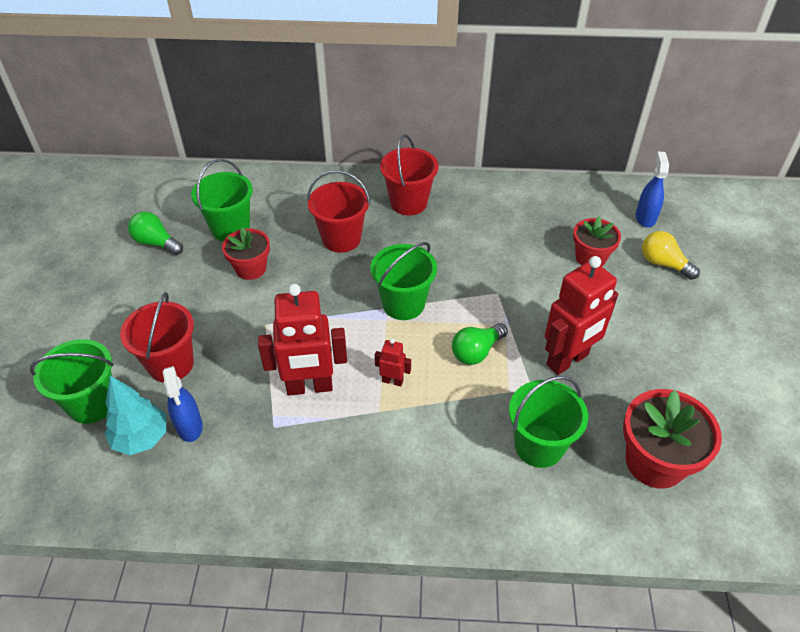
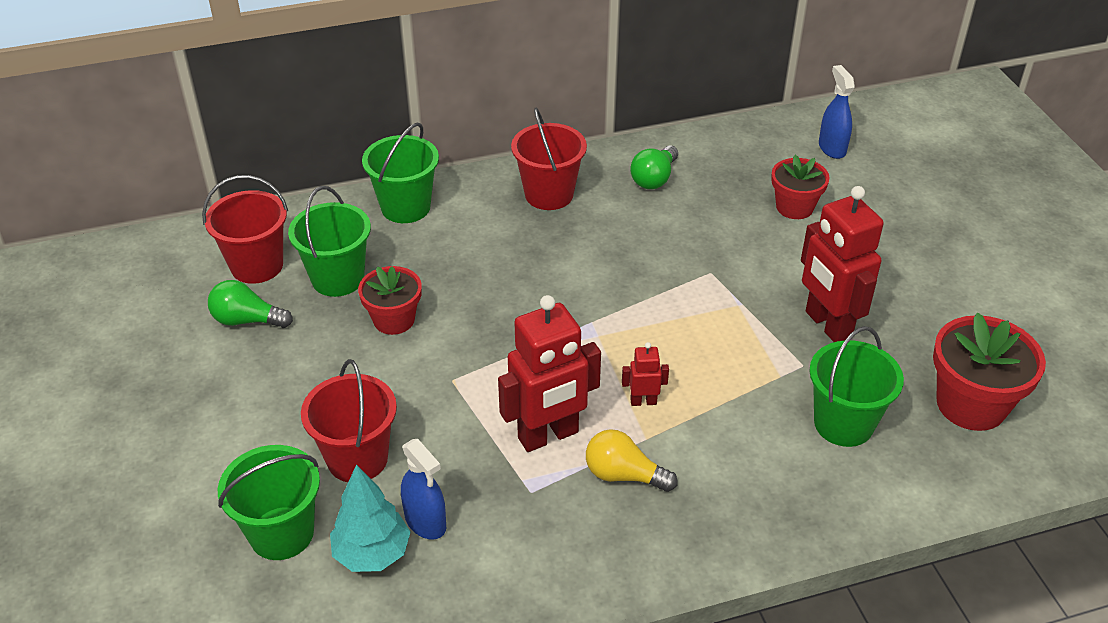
camera: 20 degrees left, 5 degrees down
(341, 239) = (489, 256): red bucket -> red bucket (257, 266)
(403, 304) = (608, 313): green bucket -> green bucket (405, 207)
(476, 352) = (722, 343): green light bulb -> green light bulb (654, 179)
(568, 360) = (827, 325): red robot -> red robot turned 120 degrees clockwise
(663, 264) = (876, 194): yellow light bulb -> yellow light bulb (623, 475)

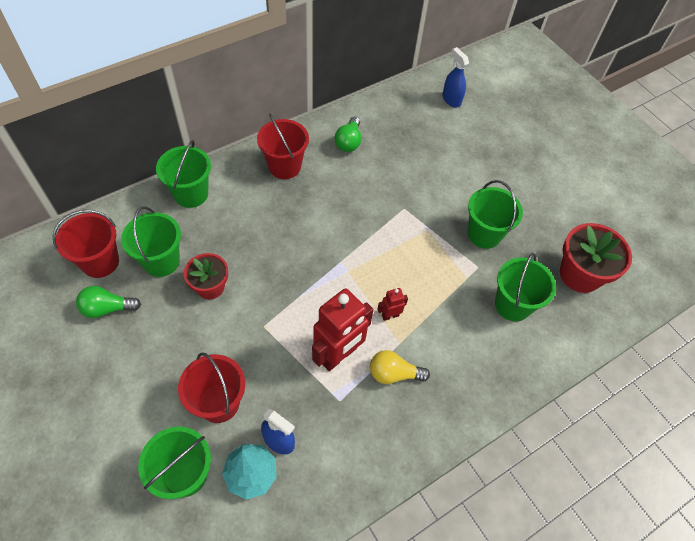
camera: 20 degrees left, 15 degrees up
(794, 207) = (441, 149): red flower pot -> none
(827, 325) = (484, 234): red robot -> green bucket

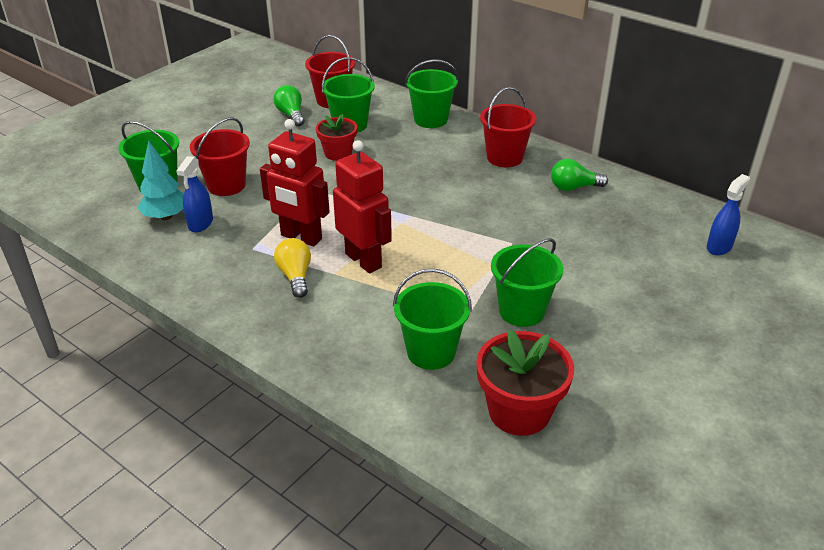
camera: 75 degrees right, 20 degrees down
(390, 315) = (364, 260): red robot -> red robot, size x2.20

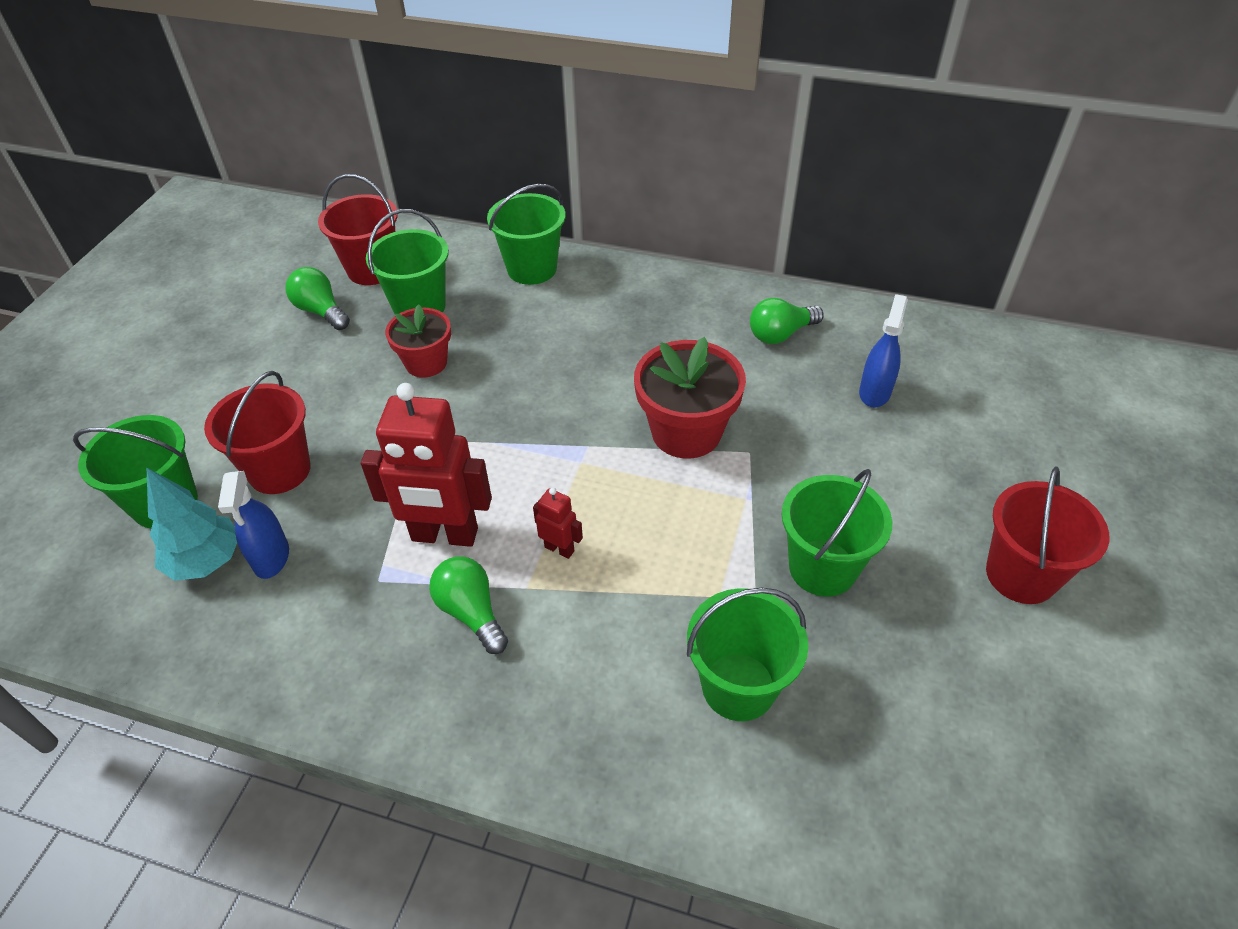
camera: 20 degrees left, 10 degrees up
(295, 276) = (471, 612): yellow light bulb -> green light bulb
(364, 260) = (559, 549): red robot -> red robot, size x0.45
(504, 157) = (665, 308): red bucket -> red bucket (1021, 575)
(519, 411) = (911, 750): red flower pot -> red flower pot (686, 432)
(719, 247) = (1006, 380): blue spray bottle -> blue spray bottle (874, 392)

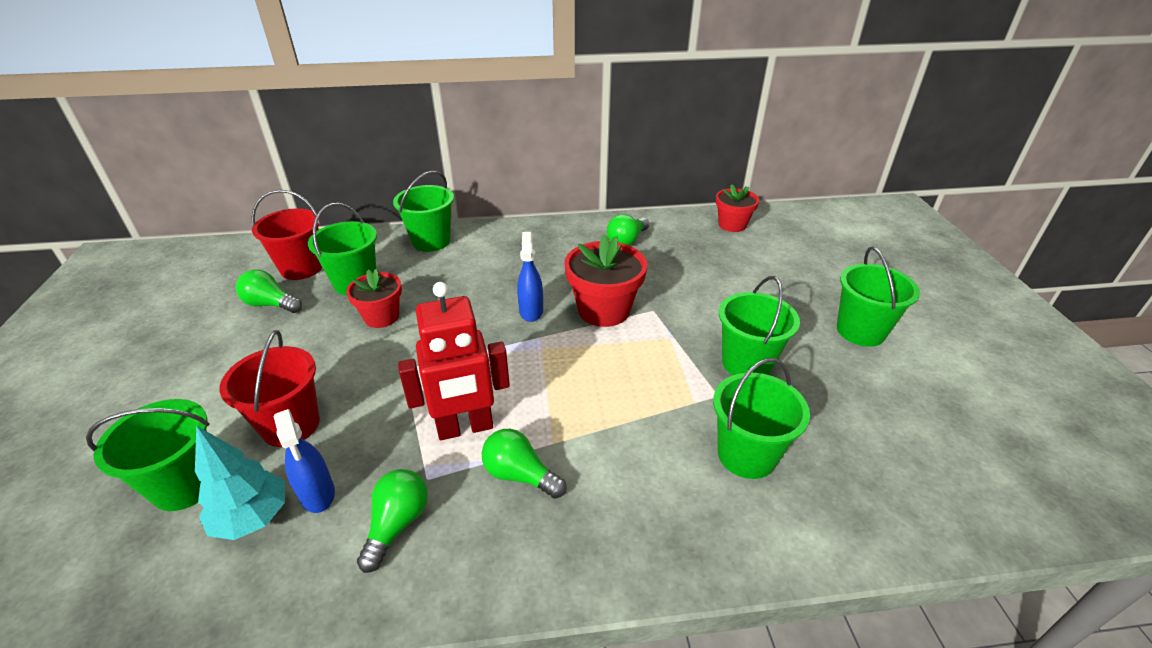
camera: 25 degrees left, 10 degrees down
(327, 619) = (397, 524): none -> green light bulb
(559, 549) = (561, 408): red robot -> none
(874, 392) = (706, 258): blue spray bottle -> blue spray bottle (531, 311)
(951, 348) = (732, 225): none -> red flower pot
(1021, 575) = (860, 331): red bucket -> green bucket

